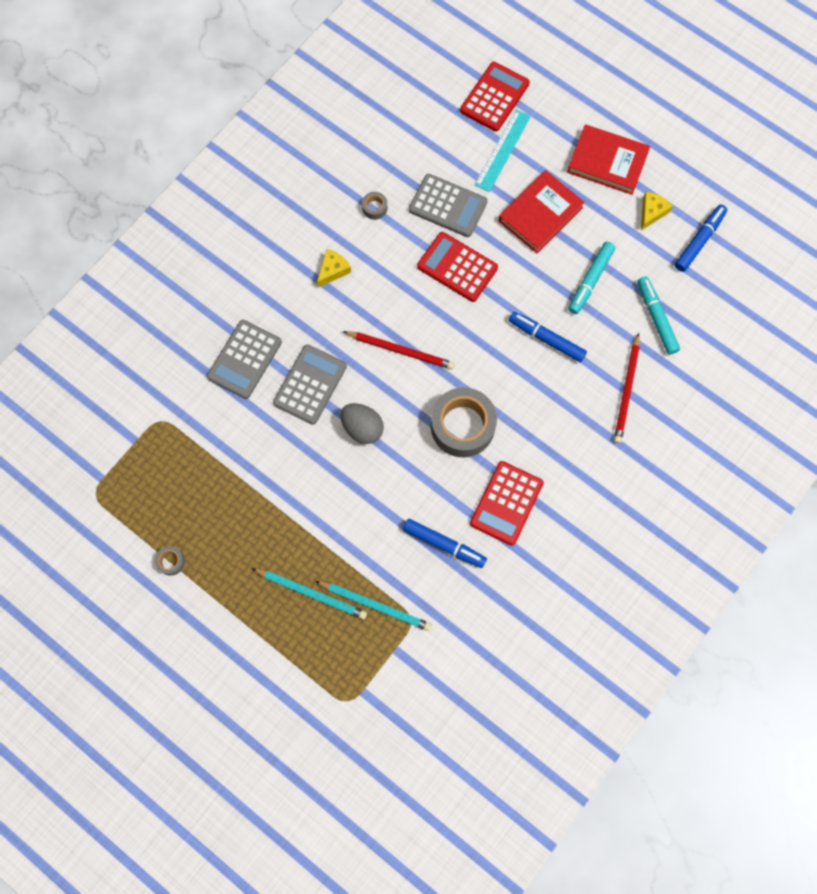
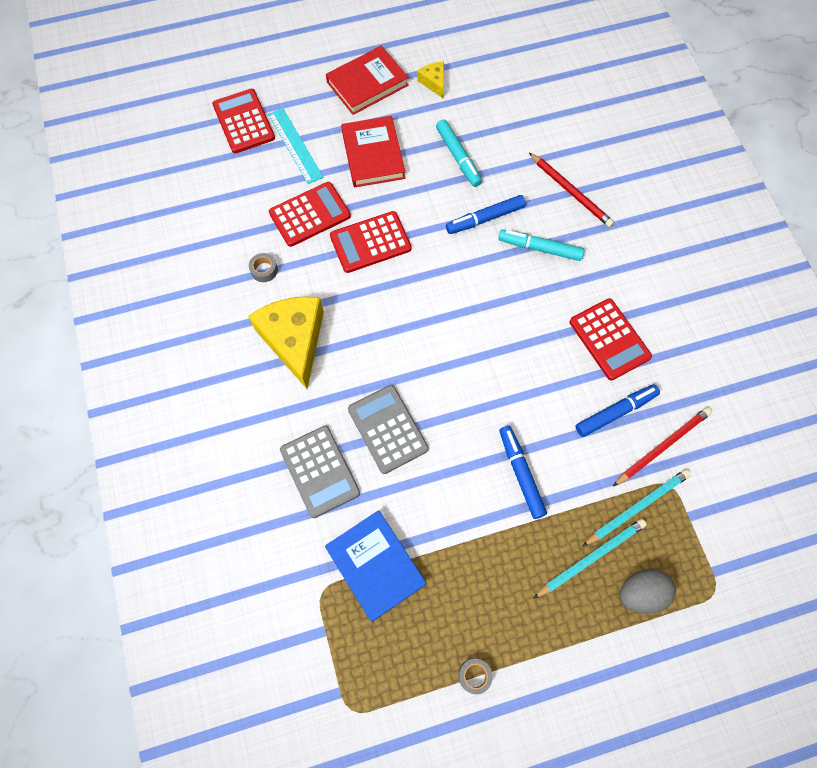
camera: 55 degrees left, 5 degrees down
(202, 444) = (375, 566): none -> blue book
(333, 270) = (294, 340): yellow cheese -> yellow cheese, size x2.14
(362, 428) = (461, 411): grey egg -> grey egg (641, 593)
(400, 350) = (412, 333): red pencil -> red pencil (662, 446)
(448, 206) = (310, 215): grey calculator -> red calculator
(462, 426) = (517, 329): grey tape -> none
(656, 318) = (524, 134): turquoise marker -> turquoise marker (539, 248)
(699, 241) = (482, 68): blue marker -> blue marker (521, 473)

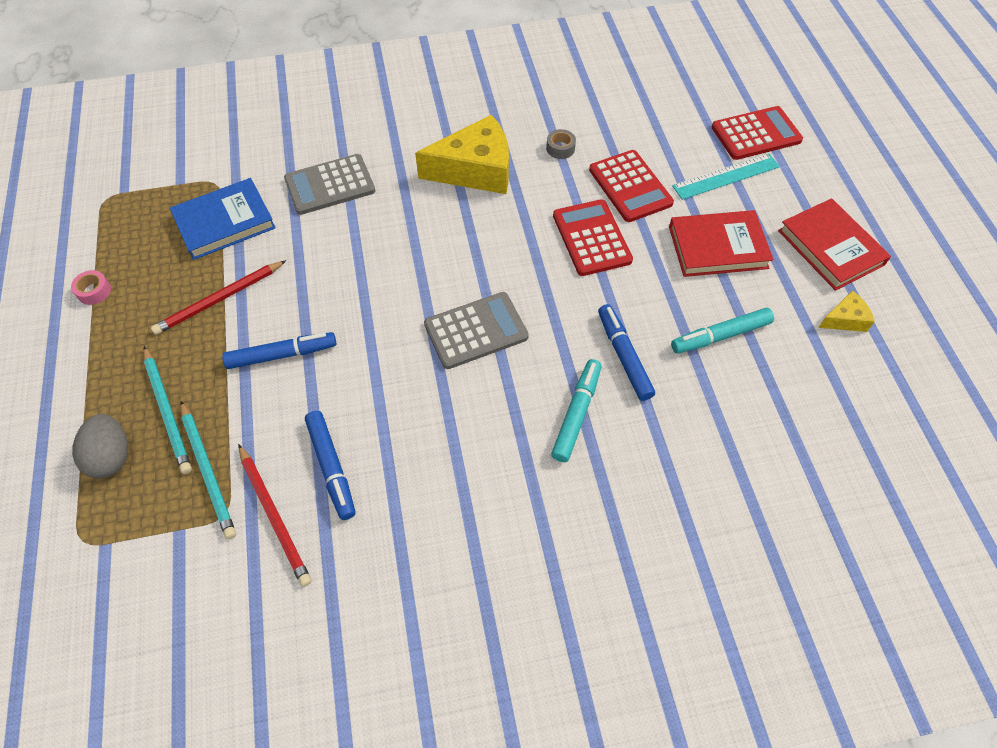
camera: 95 degrees right, 10 degrees down
(387, 429) = (361, 240): grey calculator -> grey calculator (476, 331)
(474, 675) = (94, 291): grey tape -> pink tape
(571, 191) = (669, 466): red pencil -> red pencil (219, 299)
(609, 339) = (433, 478): red calculator -> none

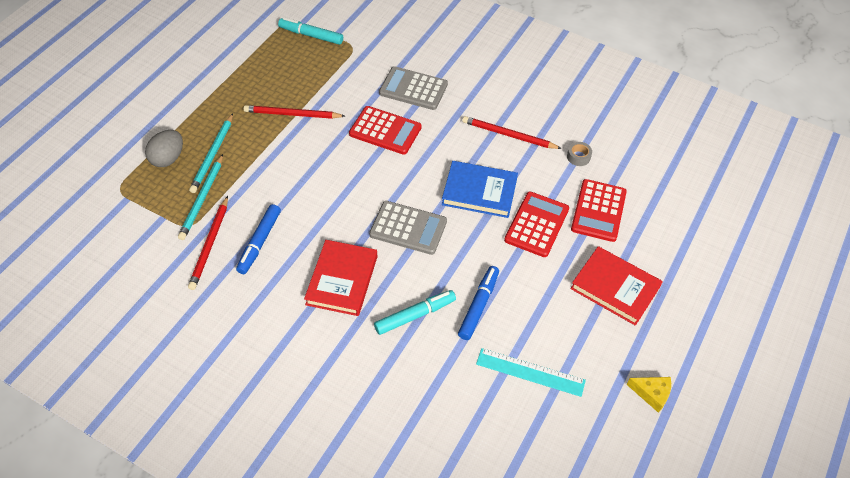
camera: 40 degrees right, 5 degrees down
(94, 291) = (238, 68): pink tape -> none
(224, 222) = (336, 73): blue book -> blue book (479, 192)
(282, 355) = (293, 166): blue marker -> none
(475, 170) = (509, 135): yellow cheese -> red pencil
(720, 336) = (553, 340): turquoise marker -> turquoise marker (311, 35)
(726, 176) = (674, 249): turquoise ruler -> turquoise ruler (530, 372)
(756, 134) = (731, 236): red calculator -> red calculator (385, 131)
(830, 247) = (697, 345): red book -> red book (342, 280)

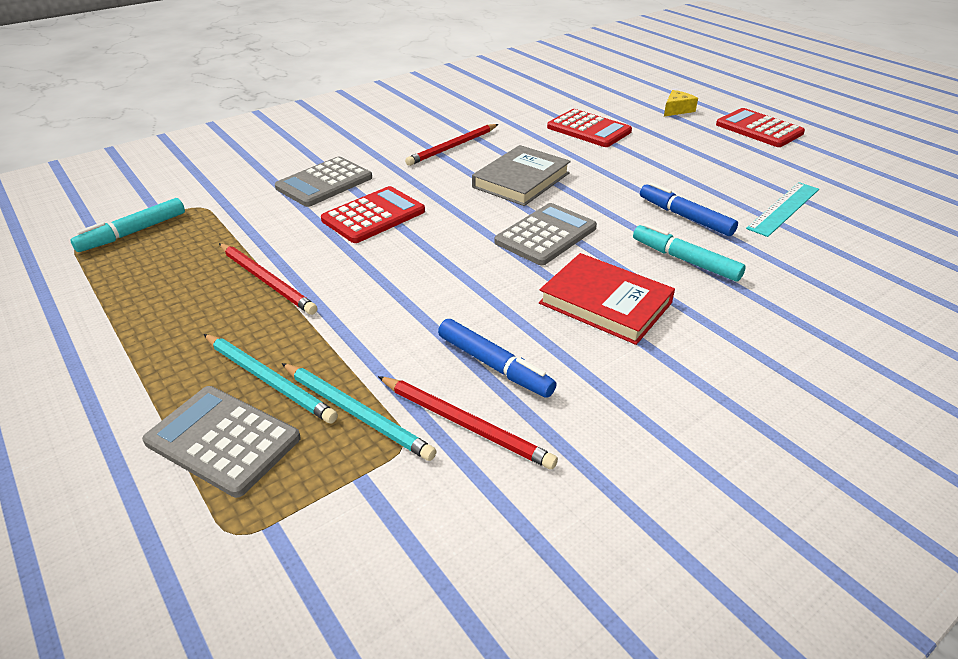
camera: 65 degrees left, 15 degrees down
(168, 158) = (223, 440): grey egg -> grey calculator
(292, 114) = (267, 281): red pencil -> red pencil turned 75 degrees counterclockwise
(415, 315) = (685, 260): turquoise marker -> turquoise marker turned 45 degrees counterclockwise
(479, 192) = (521, 180): blue book -> grey book
(536, 224) = (588, 161): red calculator -> red calculator (759, 129)
(578, 157) = (513, 122): grey tape -> none
(615, 288) = (688, 144): red book -> none
(652, 394) = (818, 157): yellow cheese -> yellow cheese (677, 110)

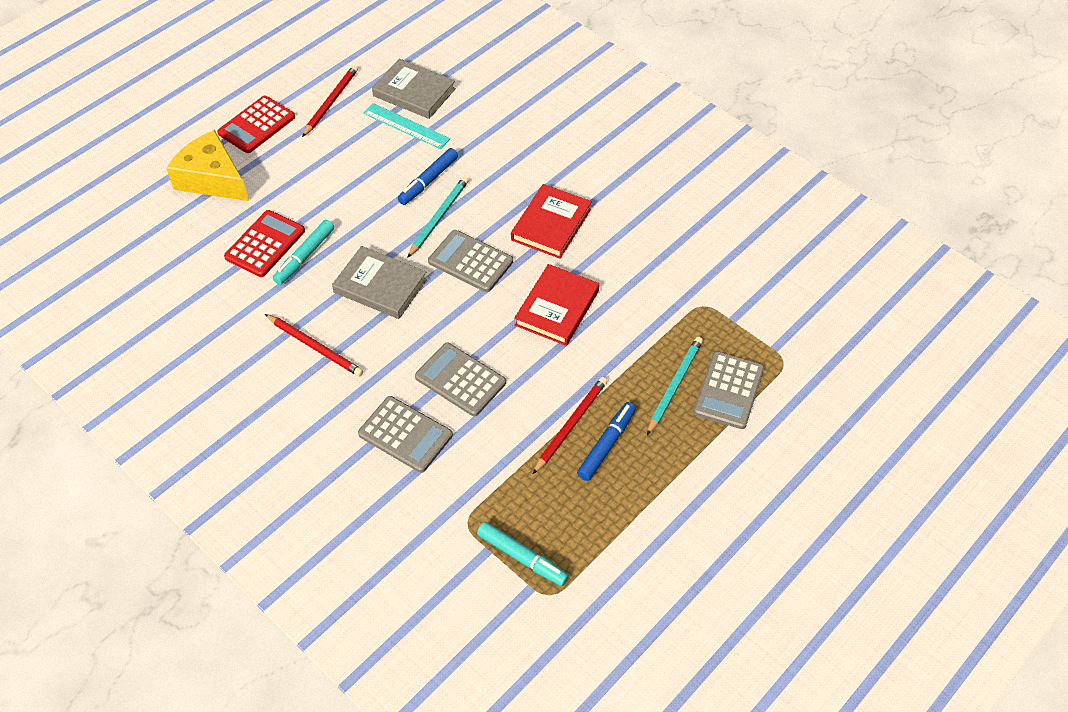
camera: 100 degrees left, 15 degrees up
(356, 413) = (688, 332): turquoise pencil -> turquoise pencil (438, 217)
(373, 216) = (460, 380): red calculator -> grey calculator
(451, 291) = (557, 308): none -> red book
(465, 424) = (680, 281): red pencil -> red pencil (331, 102)
(494, 365) = (628, 274): blue marker -> blue marker (606, 445)
(677, 110) = (212, 179): yellow cheese -> yellow cheese, size x2.14
(685, 260) = (490, 183): turquoise marker -> turquoise marker (305, 256)
(852, 217) = (414, 92): none -> grey book

